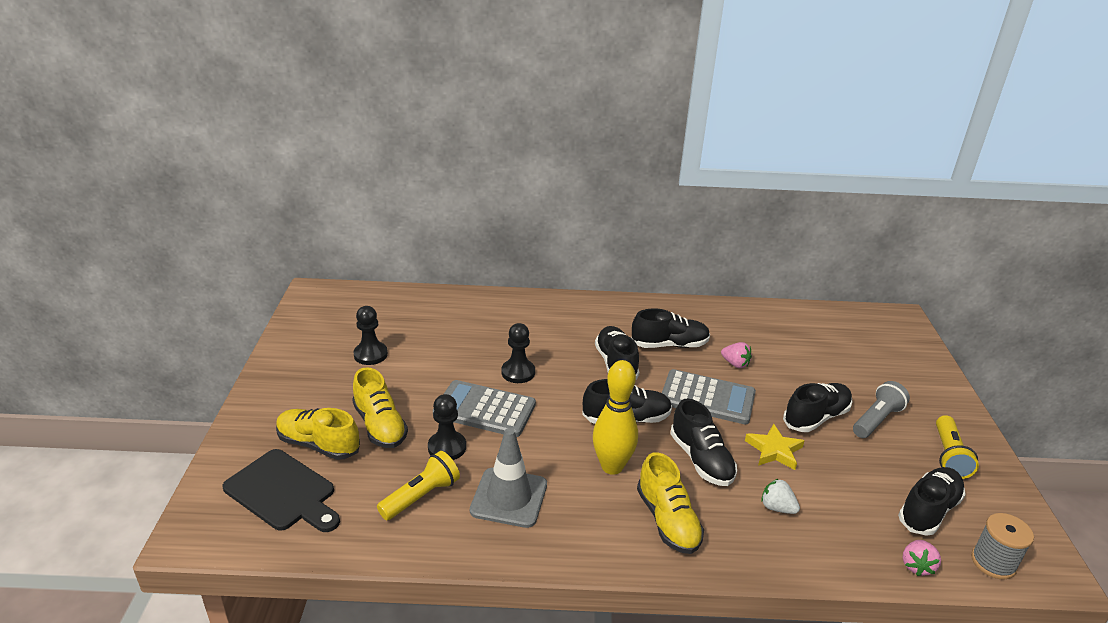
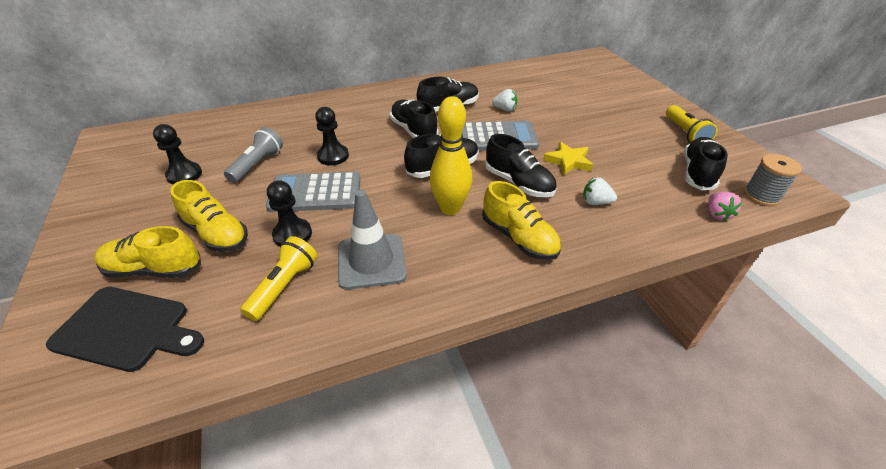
camera: 20 degrees left, 10 degrees up
(735, 364) = (505, 109): pink strawberry -> white strawberry
(816, 417) = (583, 131): black shoe -> none
(876, 420) = (624, 122): grey flashlight -> grey flashlight (257, 164)

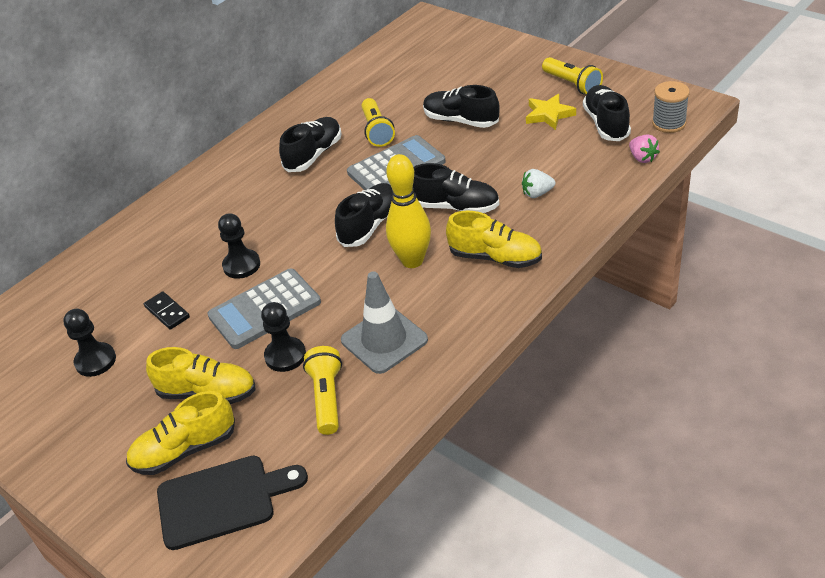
camera: 25 degrees left, 0 degrees up
(257, 164) = (167, 312): grey flashlight -> black domino
(413, 130) = (301, 198): black shoe -> black shoe (461, 120)
(505, 109) = (377, 131): white strawberry -> yellow flashlight
(568, 161) = (485, 163): yellow star -> yellow star (549, 115)

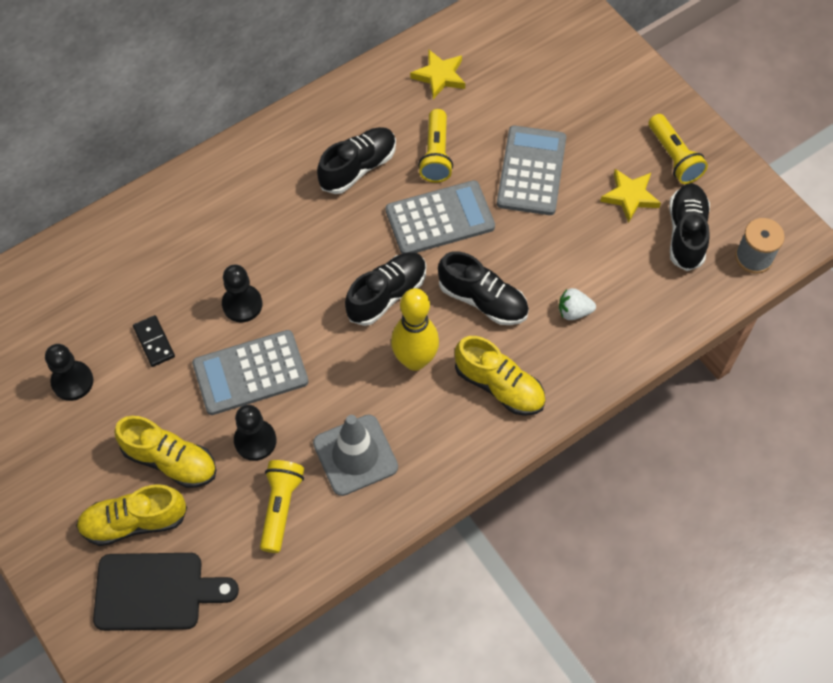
camera: 10 degrees right, 20 degrees up
(361, 87) = (439, 76): none -> yellow star
(461, 120) = (531, 171): black shoe -> grey calculator
(642, 158) = (704, 299): pink strawberry -> none

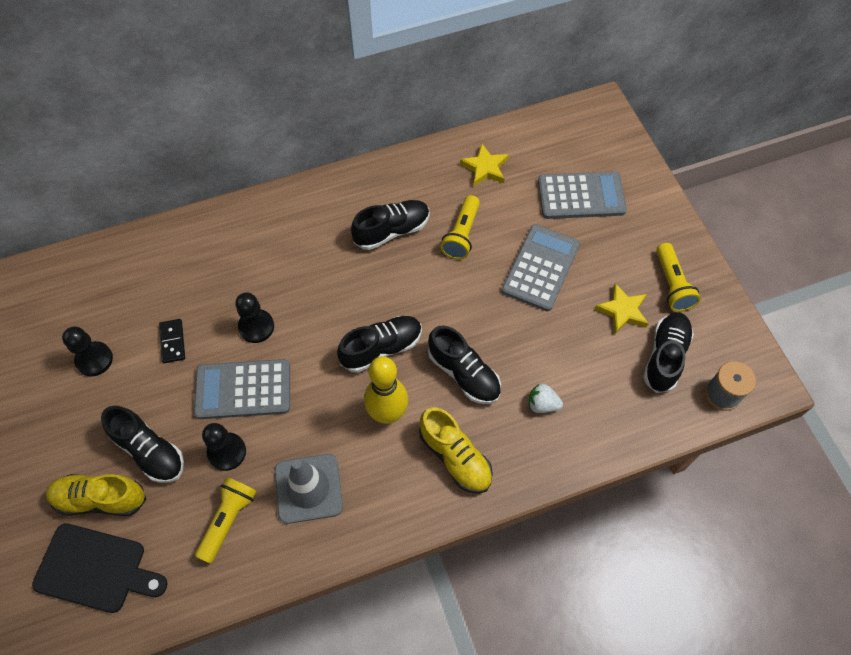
camera: 15 degrees right, 0 degrees up
(170, 460) = (149, 451): yellow shoe -> black shoe
(440, 219) = (448, 292): grey calculator -> grey calculator (581, 196)

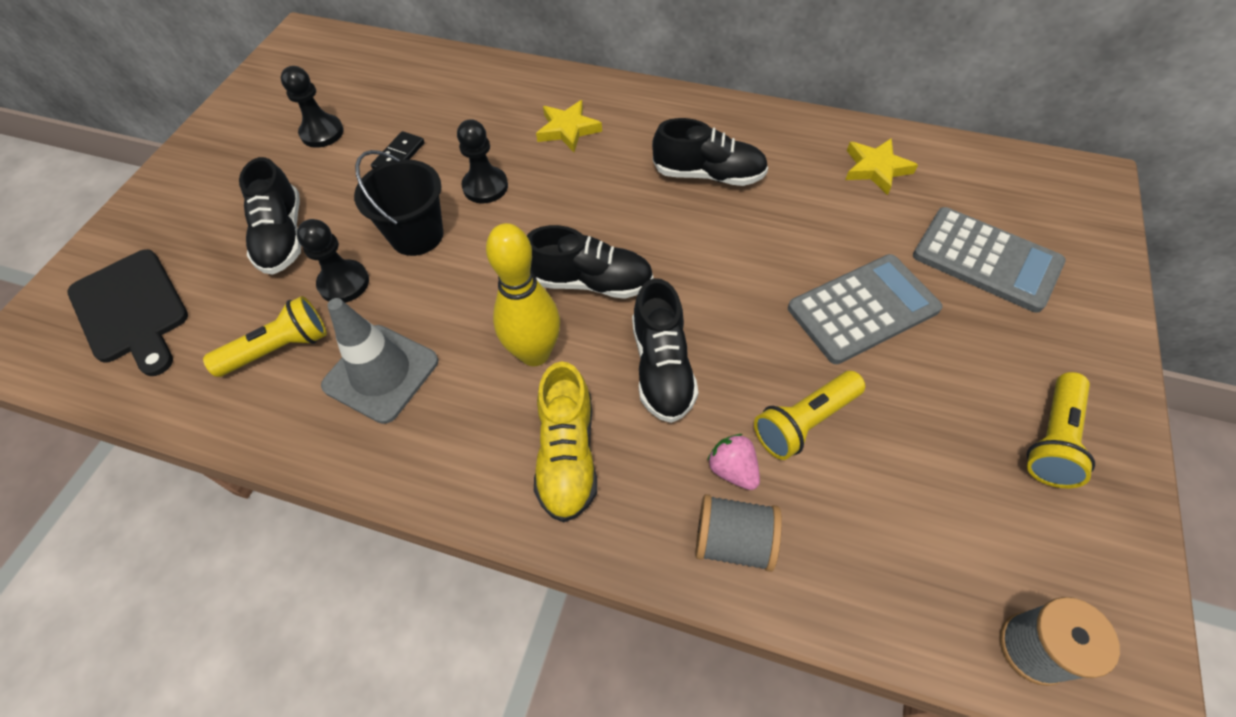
camera: 40 degrees right, 5 degrees down
(100, 499) = (201, 251): yellow shoe -> none
(243, 389) = (417, 235): grey calculator -> black bucket
(461, 234) = (788, 220): yellow flashlight -> yellow flashlight (804, 422)
(542, 404) = (733, 469): white strawberry -> pink strawberry
(569, 440) = (733, 541): none -> grey spool
(622, 311) = (944, 427): yellow star -> yellow star (568, 129)
(665, 357) = (969, 528): black shoe -> none

